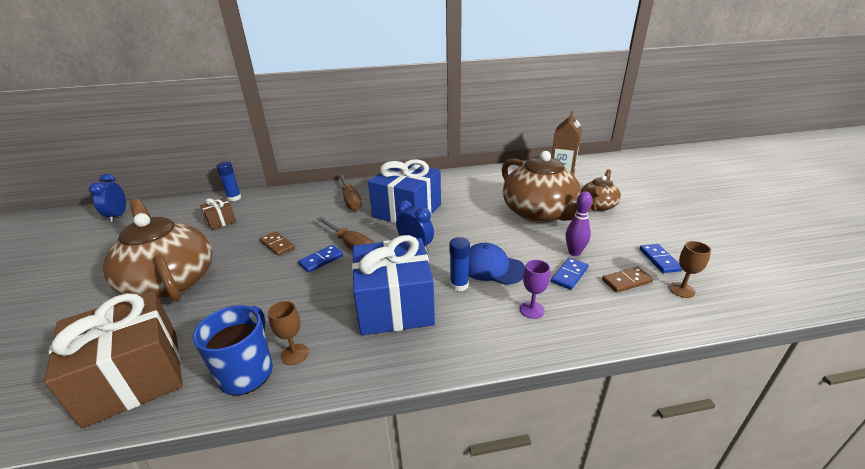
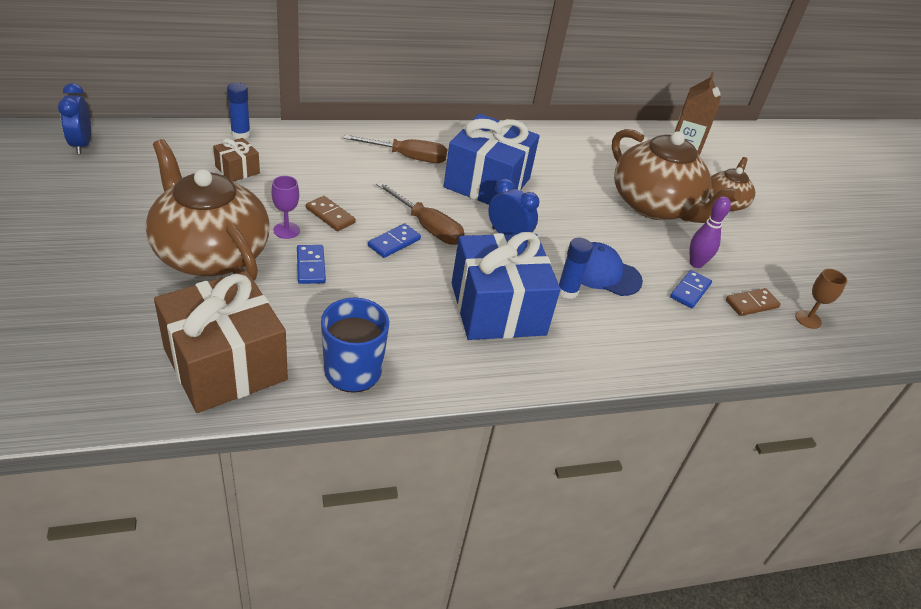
camera: 10 degrees left, 10 degrees up
(294, 354) = (399, 354): brown goblet -> none
(350, 200) = (407, 157): brown screwdriver -> brown screwdriver turned 60 degrees counterclockwise
(532, 310) = (650, 327): purple goblet -> purple goblet (286, 230)
(659, 260) = (789, 282): blue domino -> blue domino (310, 266)

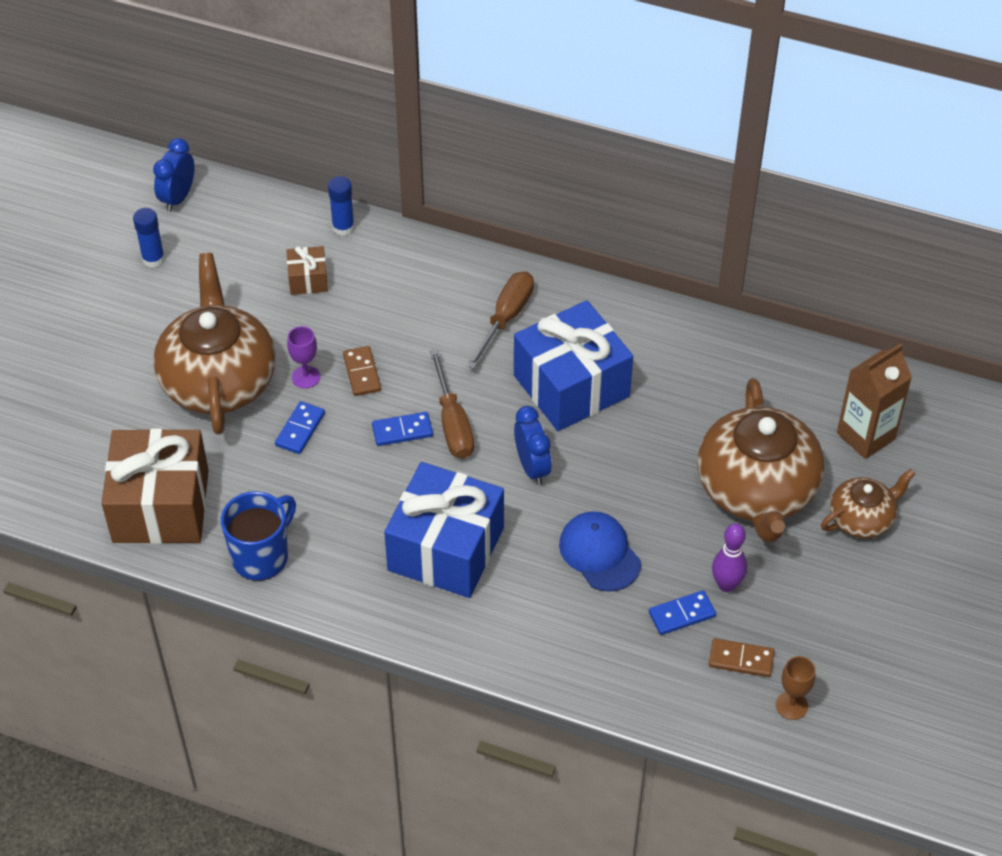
camera: 40 degrees right, 10 degrees up
(407, 157) = (506, 318): brown screwdriver -> brown screwdriver turned 105 degrees counterclockwise
(567, 291) = (538, 559): blue glue stick -> blue glue stick (153, 259)

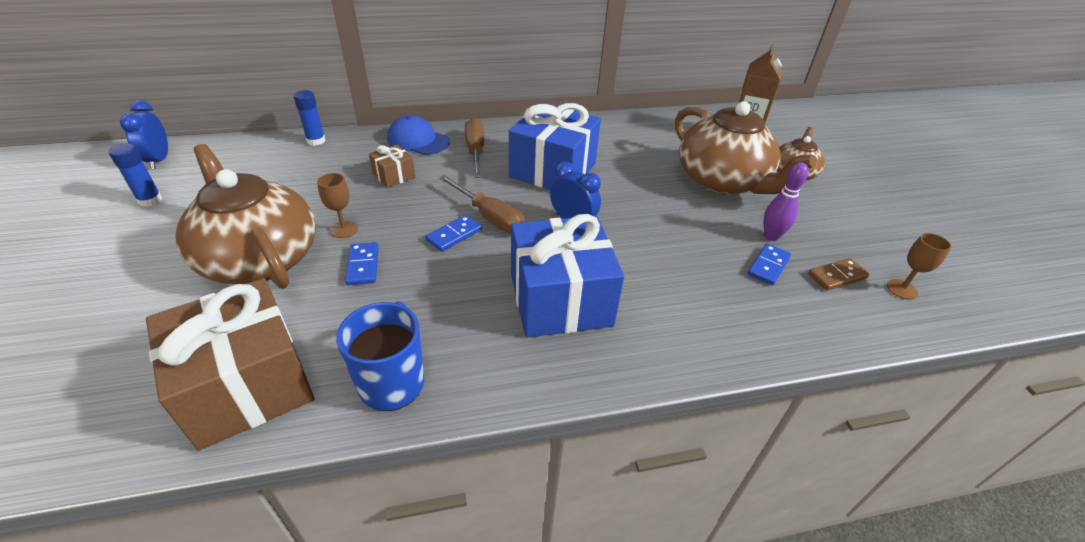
camera: 35 degrees left, 10 degrees down
(306, 377) = (344, 229): purple goblet -> brown goblet
(308, 279) = (306, 174): brown gift -> brown gift (394, 176)
(361, 373) = (391, 212): brown domino -> none
(599, 553) = (673, 253): blue cap -> blue cap (418, 141)

